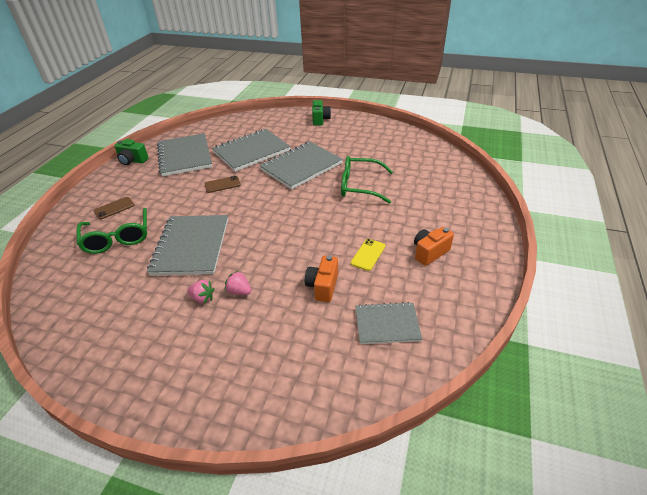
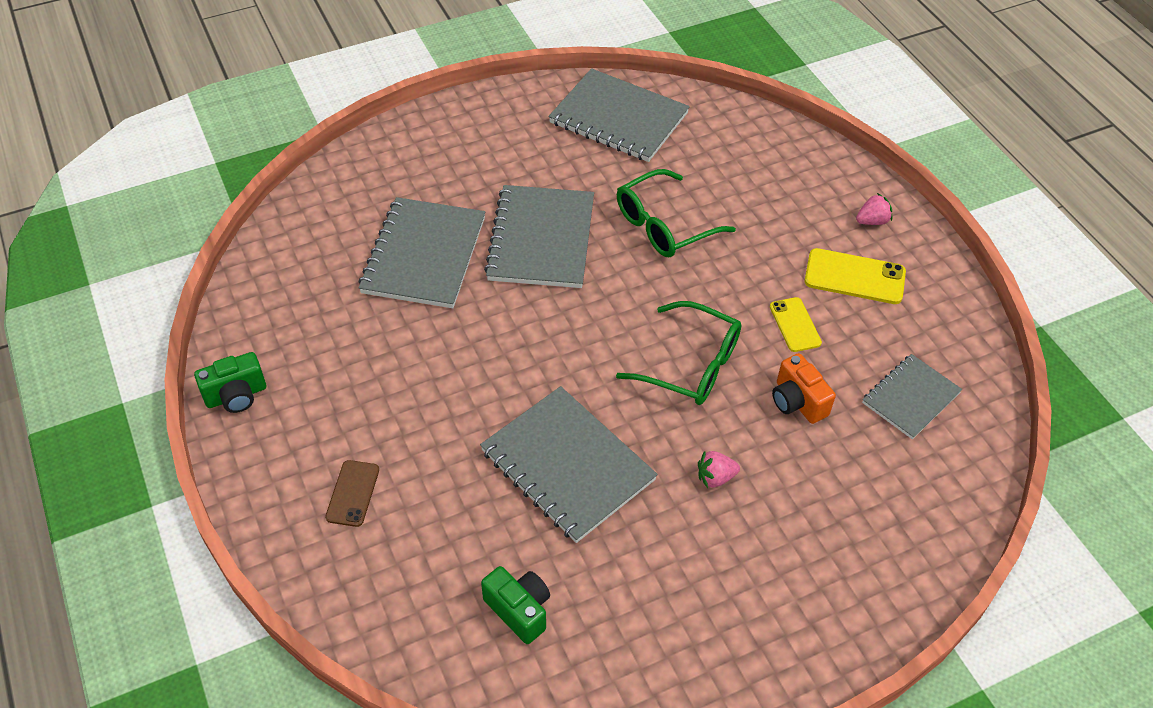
camera: 45 degrees left, 10 degrees up
(117, 238) = (440, 531): green glasses -> green glasses (691, 365)
(184, 156) = (321, 330): grey notebook -> grey notebook (618, 118)
(202, 298) = (685, 518): pink strawberry -> pink strawberry (872, 221)
(222, 184) = (466, 343): brown phone -> none
(320, 120) = (451, 128): green camera -> green camera (519, 610)
(429, 253) = (854, 277): orange camera -> yellow phone

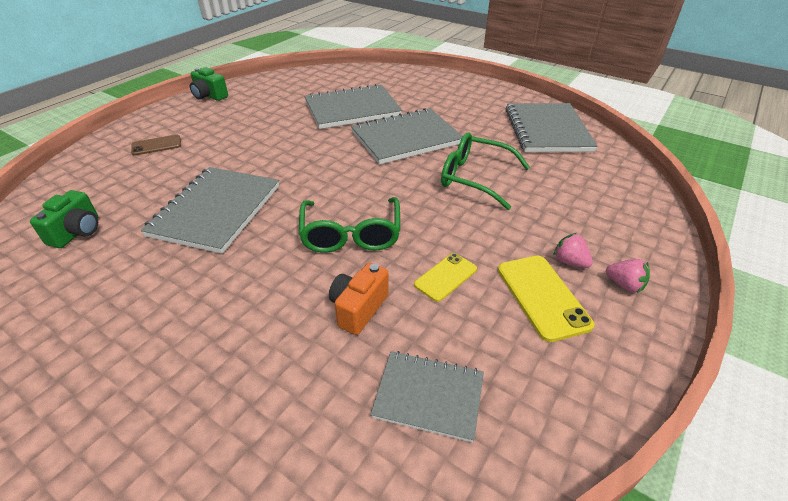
camera: 60 degrees right, 10 degrees down
(715, 477) = (242, 286): pink strawberry -> pink strawberry (569, 262)

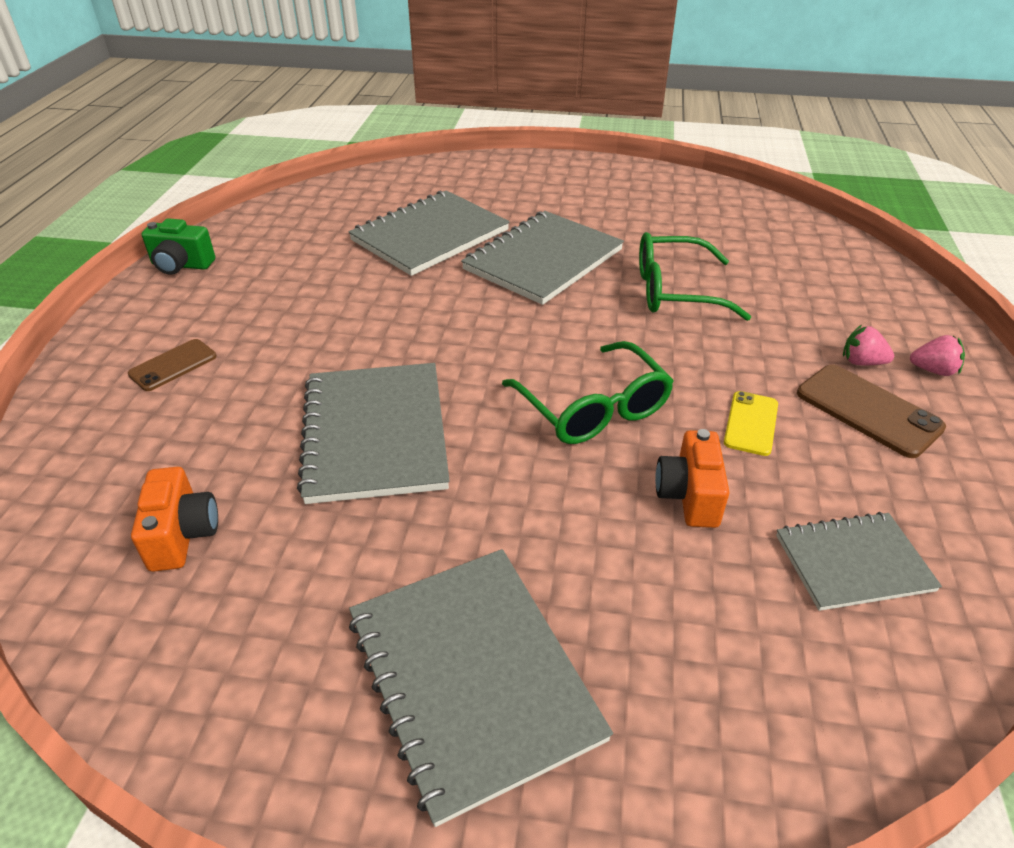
camera: 25 degrees left, 0 degrees up
(77, 232) = (182, 535): green camera -> orange camera
(542, 296) = (868, 410): yellow phone -> brown phone
(547, 130) = (703, 207): grey notebook -> grey notebook (472, 677)

